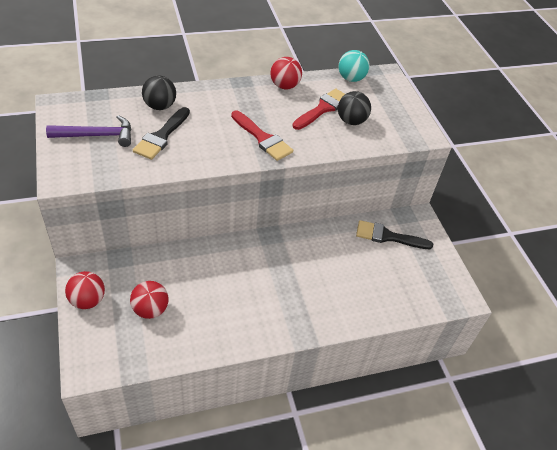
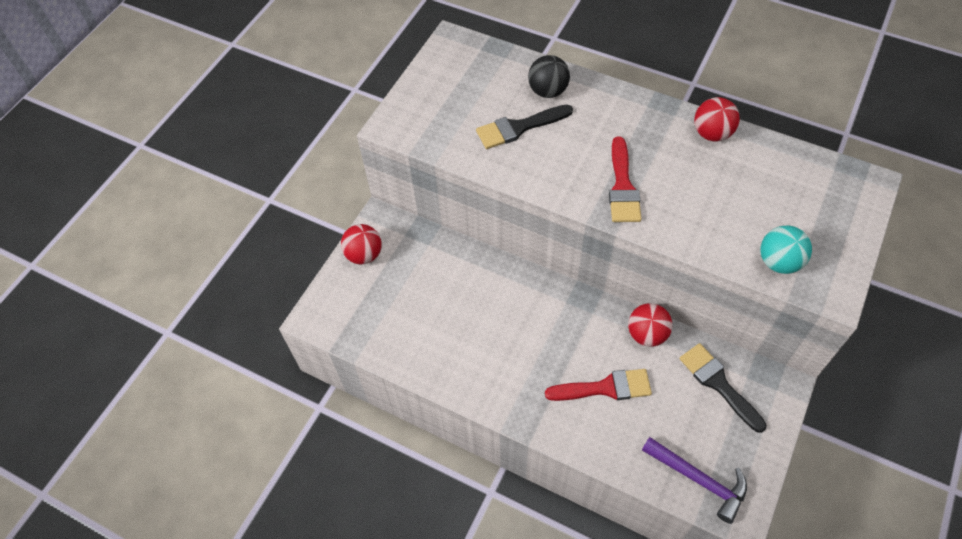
camera: 50 degrees right, 10 degrees up
(97, 135) = (459, 95): purple hammer -> purple hammer (699, 480)
(150, 309) = (407, 299): red ball -> red ball (647, 334)
(323, 108) = (731, 186): red brush -> red brush (605, 388)
(351, 78) = (810, 165): turquoise ball -> turquoise ball (779, 262)
(351, 121) = (752, 221): black ball -> none

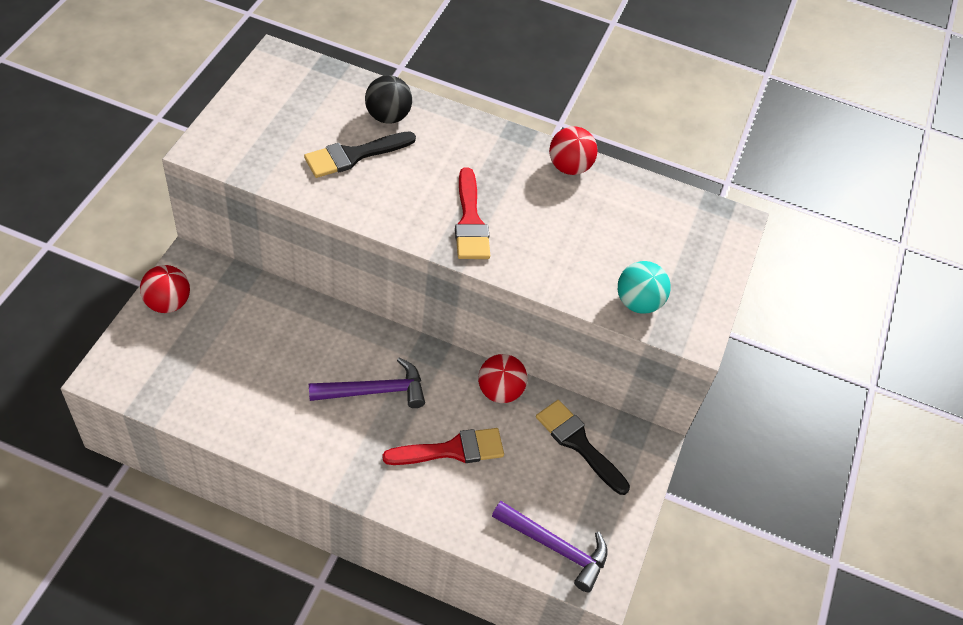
camera: 15 degrees left, 5 degrees down
(537, 333) = (375, 391): none -> purple hammer

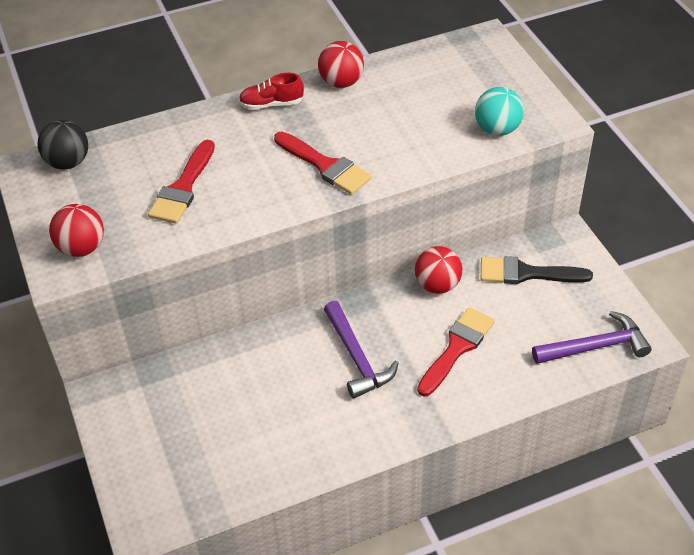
camera: 35 degrees left, 5 degrees down
(168, 303) = (123, 434): red ball -> red ball (82, 248)
(354, 155) = (183, 188): black brush -> red brush
(375, 391) = (357, 358): purple hammer -> purple hammer turned 120 degrees clockwise
(388, 116) = (171, 144): black ball -> black ball (68, 162)
(495, 143) = (271, 104): none -> red shoe

